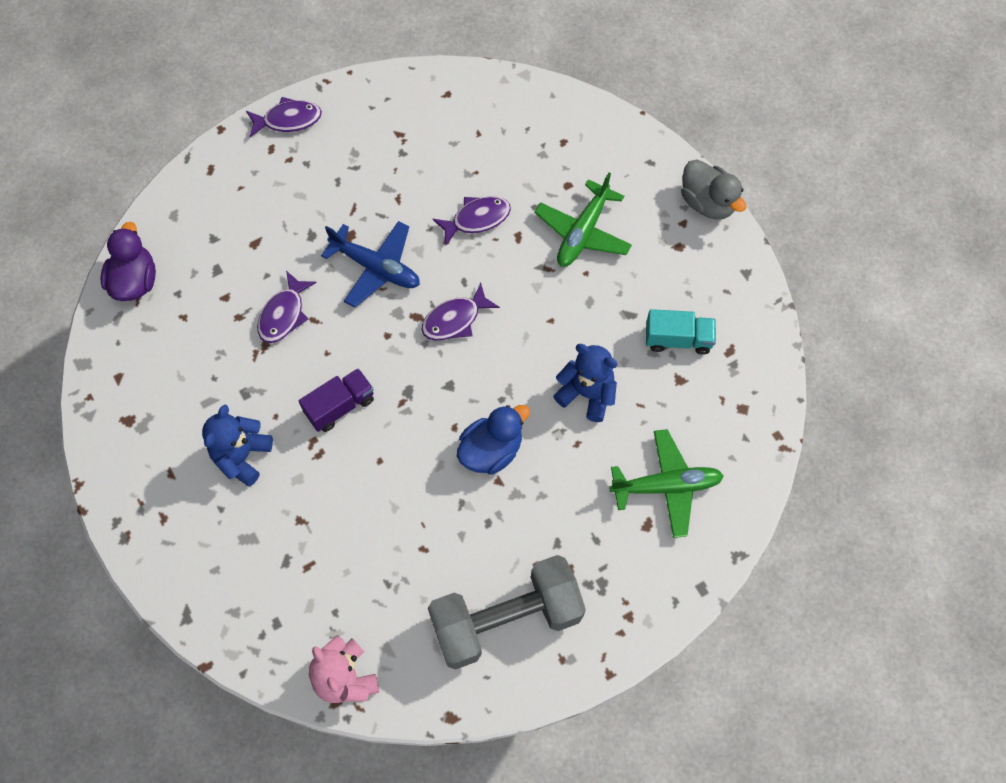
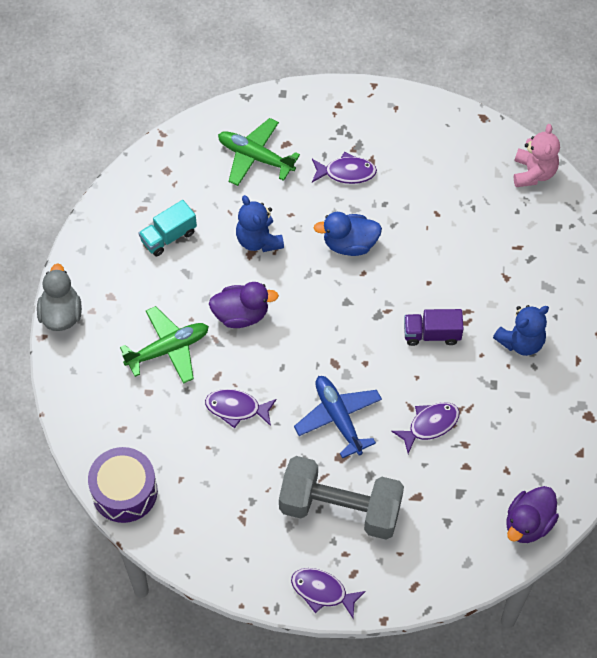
camera: 145 degrees left, 5 degrees down
(455, 319) = (309, 344): purple fish -> purple fish (346, 172)
(506, 619) = (413, 146): grey dumbbell -> grey dumbbell (340, 508)
(517, 96) = (124, 491): none -> purple drum
(542, 307) = (241, 314): none -> purple duck
(678, 339) = (168, 236): turquoise truck -> turquoise truck turned 75 degrees counterclockwise

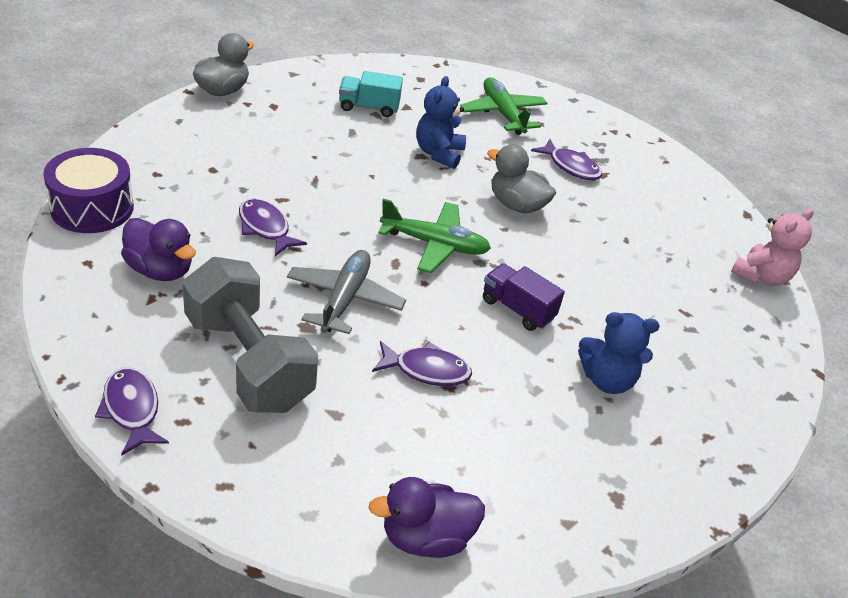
camera: 35 degrees right, 20 degrees down
(168, 349) = (268, 159): green plane -> green plane (434, 244)
(241, 314) = (359, 181): purple duck -> purple duck (160, 270)
(338, 418) = (344, 299): blue plane -> grey plane
(349, 244) = (516, 205): blue duck -> grey duck

